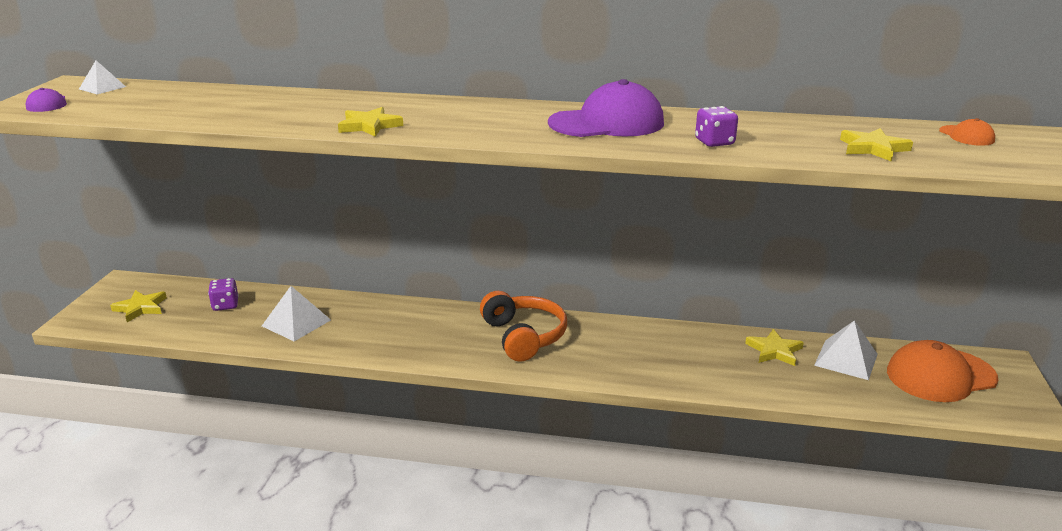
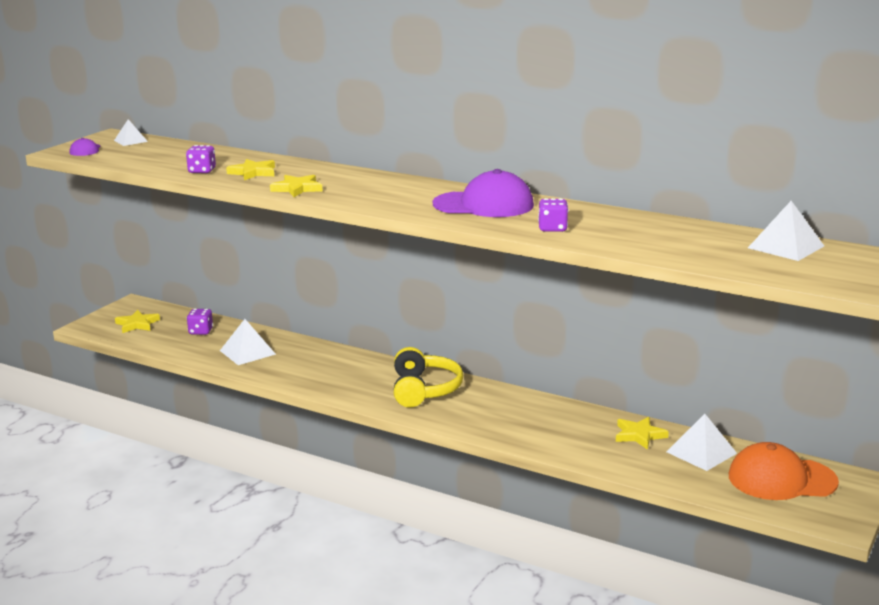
camera: 20 degrees right, 5 degrees down
(227, 116) = (202, 171): none -> purple dice
(523, 336) = (424, 390): orange headphones -> yellow headphones
(873, 148) = (682, 247): yellow star -> yellow star (253, 172)
(966, 136) = (786, 247): orange cap -> white pyramid

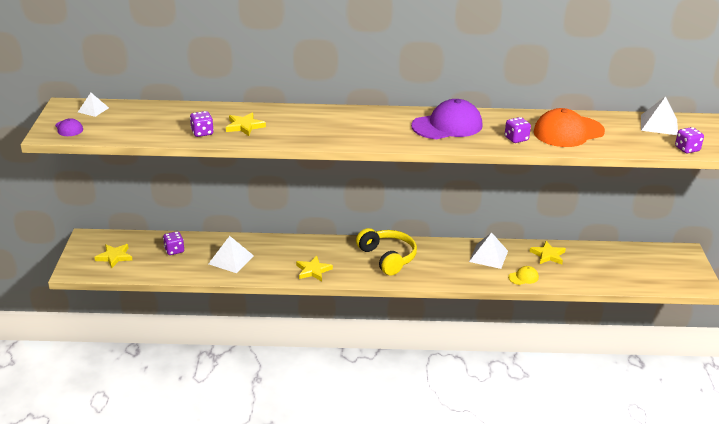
camera: 30 degrees left, 10 degrees up
(297, 189) = (300, 137): yellow star -> yellow star (313, 270)
(575, 450) = (523, 277): none -> yellow cap
(701, 452) = (592, 257): white pyramid -> white pyramid (488, 256)
(781, 479) = (648, 263): orange cap -> orange cap (568, 132)
(788, 276) = (687, 149): none -> purple dice

